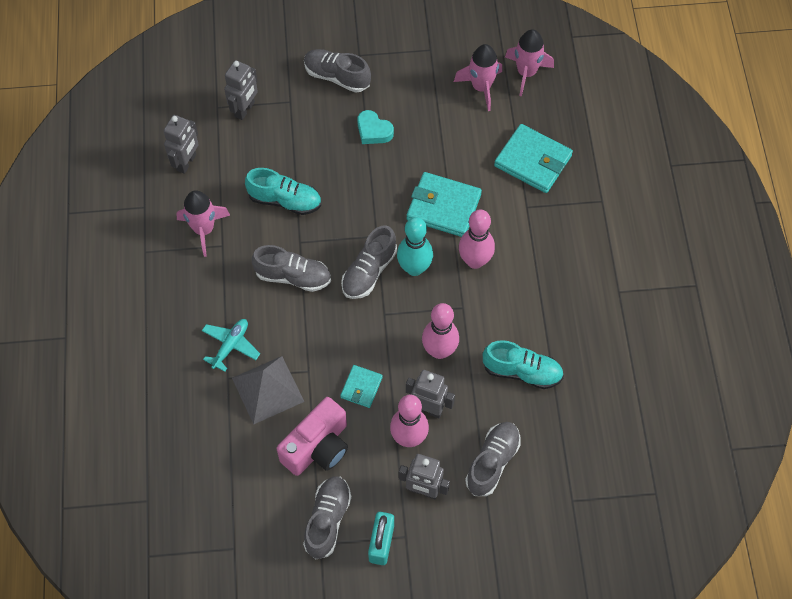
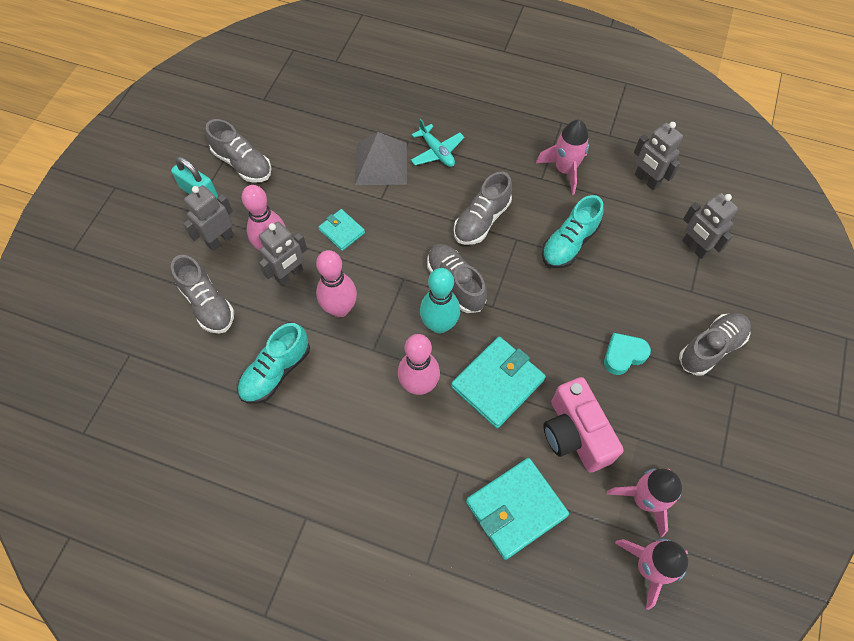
camera: 115 degrees right, 0 degrees up
(317, 447) = (308, 179): pink camera -> pink camera (575, 434)

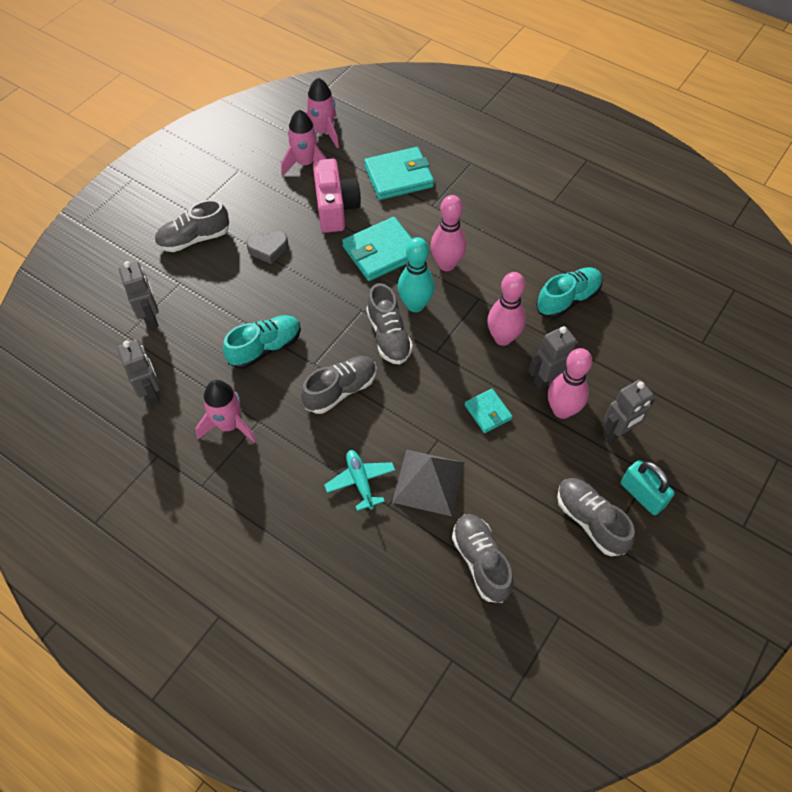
camera: 165 degrees left, 5 degrees down
(208, 304) = (630, 370): grey shoe -> grey shoe (480, 562)
(623, 355) = (268, 249): turquoise heart -> grey heart

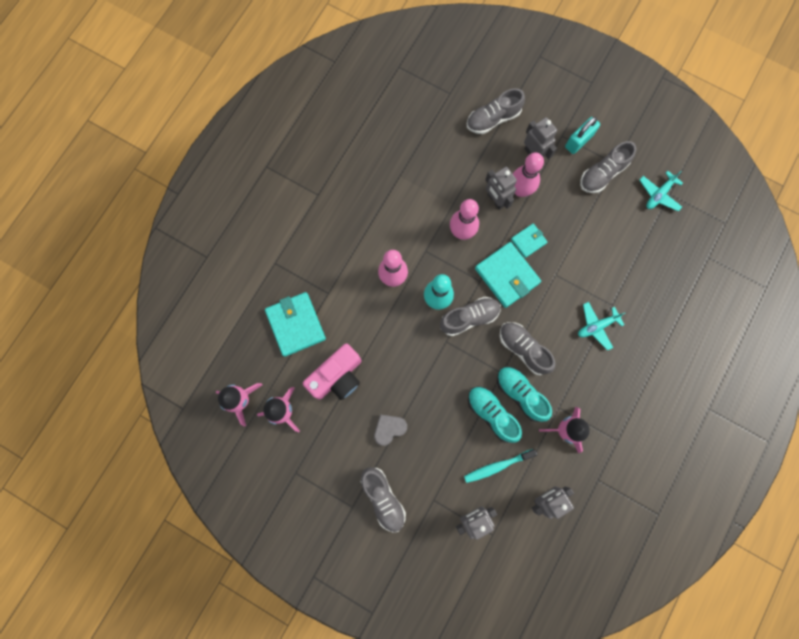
camera: 95 degrees left, 20 degrees up
(202, 347) = (497, 466): none -> turquoise toothbrush
(268, 249) = (389, 429): grey heart -> grey heart turned 105 degrees counterclockwise
(335, 208) = (337, 376): pink camera -> pink camera turned 150 degrees clockwise
(381, 252) = (384, 331): turquoise wallet -> turquoise wallet (507, 276)
(428, 482) = (590, 279): grey pyramid -> none
(480, 562) = (642, 242): grey shoe -> grey shoe (493, 119)
(558, 599) = (659, 194): none -> turquoise plane
(567, 299) = (420, 185): turquoise shoe -> turquoise shoe (520, 394)

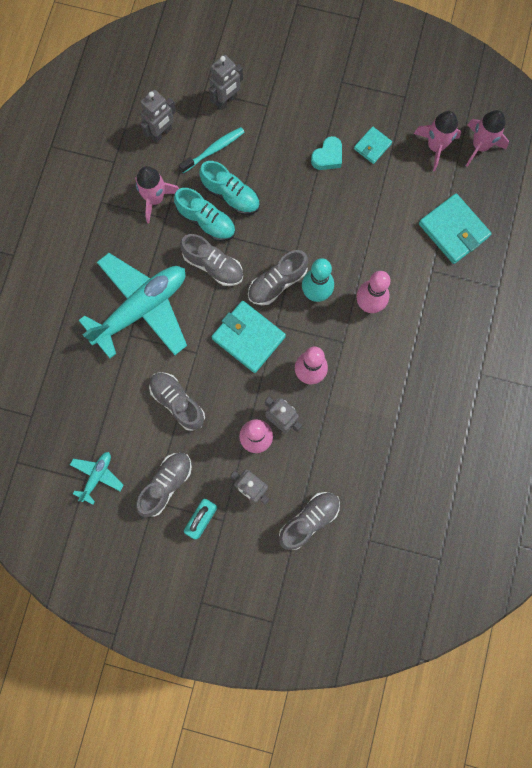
camera: 165 degrees right, 0 degrees up
(337, 376) = (394, 191): pink camera -> none
(383, 498) = (315, 96): grey shoe -> grey shoe (177, 402)
(389, 429) = (328, 157): grey heart -> turquoise heart
(528, 241) = (234, 382): turquoise wallet -> turquoise wallet (372, 146)
(597, 326) = (141, 308): turquoise plane -> turquoise plane, size x2.24

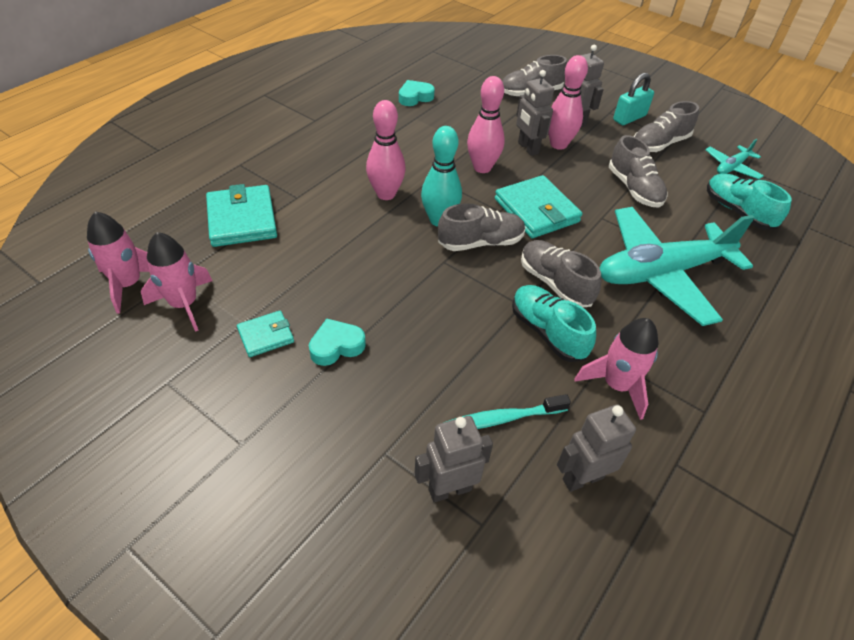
camera: 160 degrees left, 30 degrees down
(230, 195) = (500, 350): turquoise shoe -> turquoise shoe (737, 211)
(414, 455) = (415, 97): none -> turquoise heart

